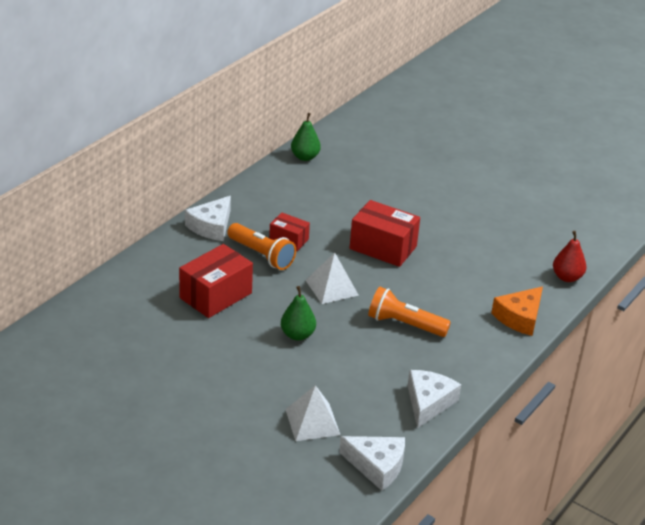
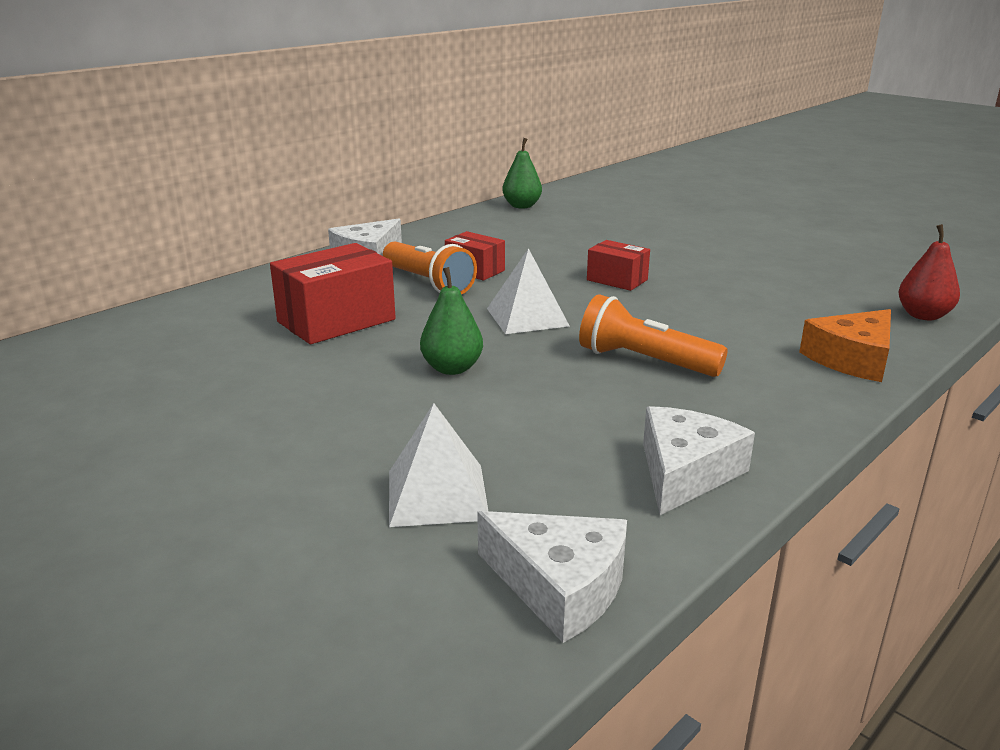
camera: 10 degrees right, 10 degrees down
(383, 248) = (617, 280): red box -> red box, size x0.58

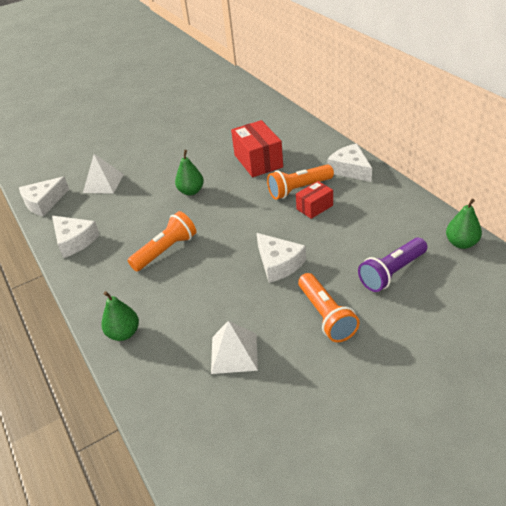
camera: 110 degrees right, 15 degrees up
(527, 317) = (237, 219): white pyramid -> white pyramid (234, 353)
(592, 229) = (392, 273): none -> purple flashlight
(617, 280) = (278, 264): red box -> white cheese
(689, 251) = (326, 316): none -> orange flashlight
(852, 359) = (124, 333): orange cheese -> green pear
(923, 315) = (157, 404): red pear -> none

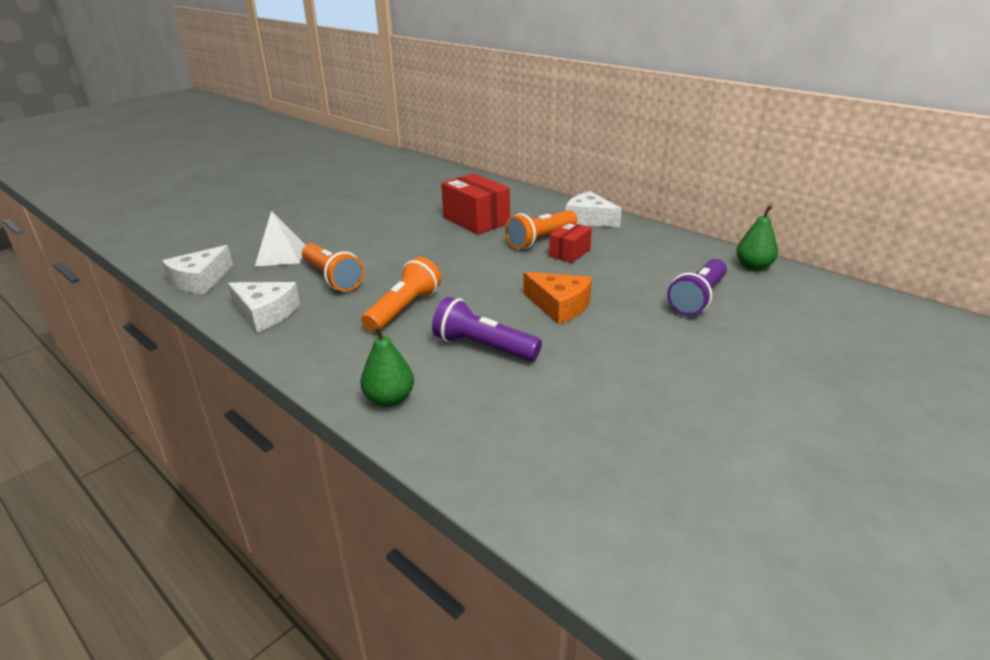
camera: 20 degrees left, 10 degrees down
(191, 191) = (406, 252): green pear -> none
(204, 296) = (483, 347): none -> purple flashlight
(234, 353) = (557, 397): white pyramid -> none
(278, 264) = (559, 306): white cheese -> orange cheese
(326, 316) = (649, 346): orange flashlight -> orange flashlight (332, 278)

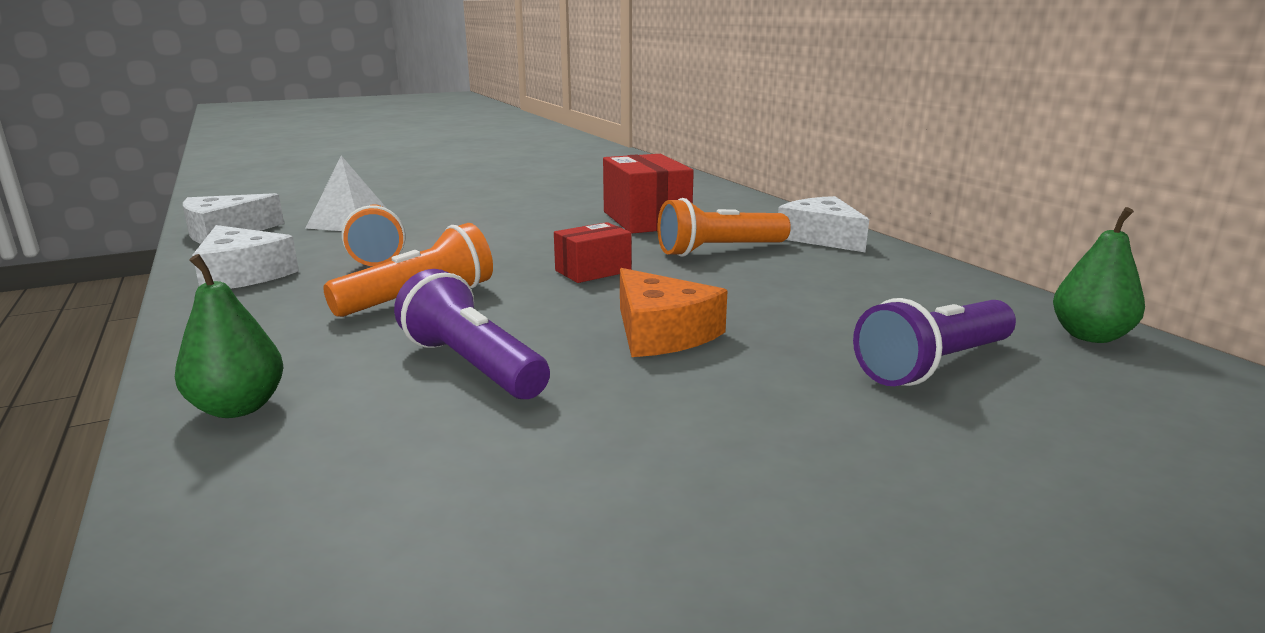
camera: 20 degrees right, 10 degrees down
(570, 253) = (749, 271): red box -> red box (593, 271)

